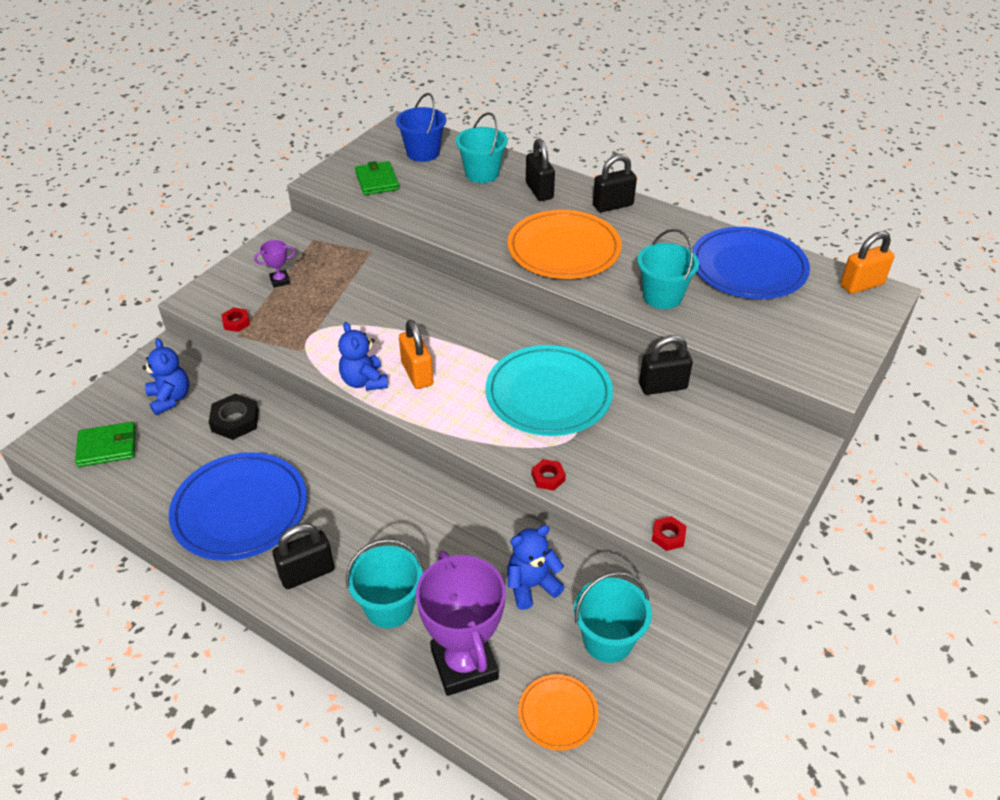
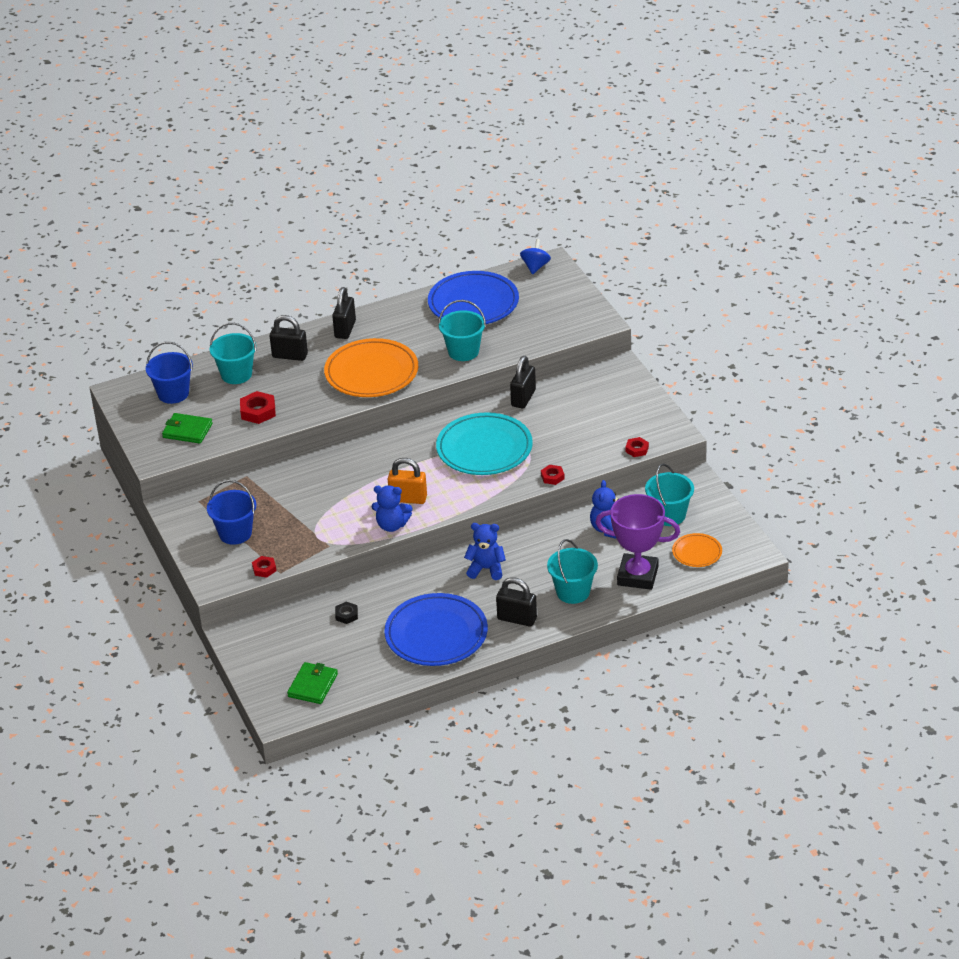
camera: 55 degrees left, 5 degrees down
(170, 398) = (290, 642): blue teddy bear -> blue teddy bear (486, 569)
(235, 421) = (346, 615): black nut -> black nut, size x0.61
(280, 281) = (235, 533): purple trophy -> blue bucket
(307, 573) = (517, 619): black padlock -> black padlock turned 75 degrees counterclockwise
(439, 207) = (258, 411): none -> red nut
(861, 285) = (535, 267): orange padlock -> blue spinning top

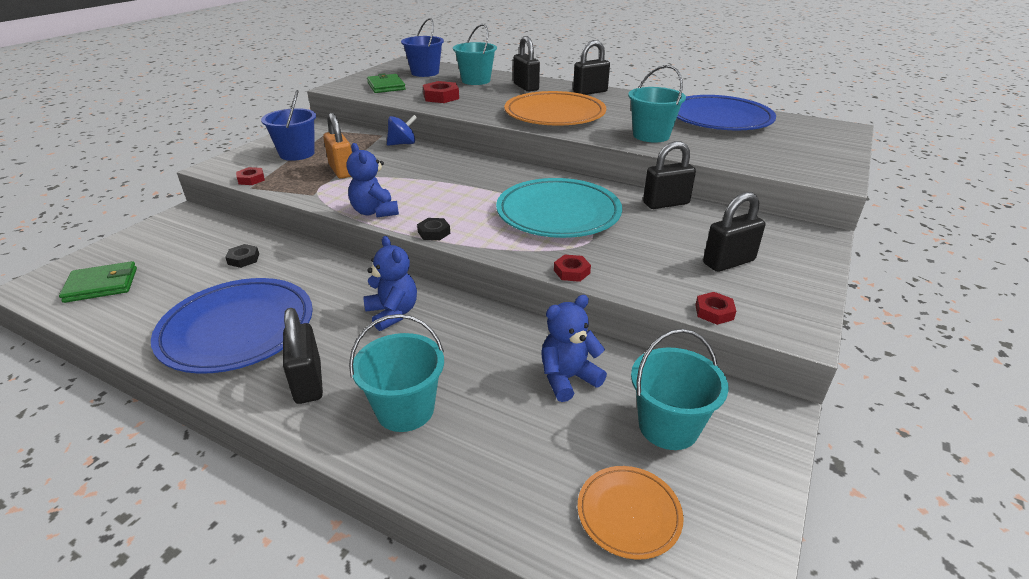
camera: 50 degrees right, 5 degrees down
(408, 499) = (427, 205): orange padlock -> orange padlock (342, 171)
(450, 510) = (434, 232): none -> black nut
(535, 267) = (822, 124): blue spinning top -> blue spinning top (403, 144)
(606, 416) = (728, 262): none -> black padlock
(637, 576) = (501, 464): purple trophy -> none

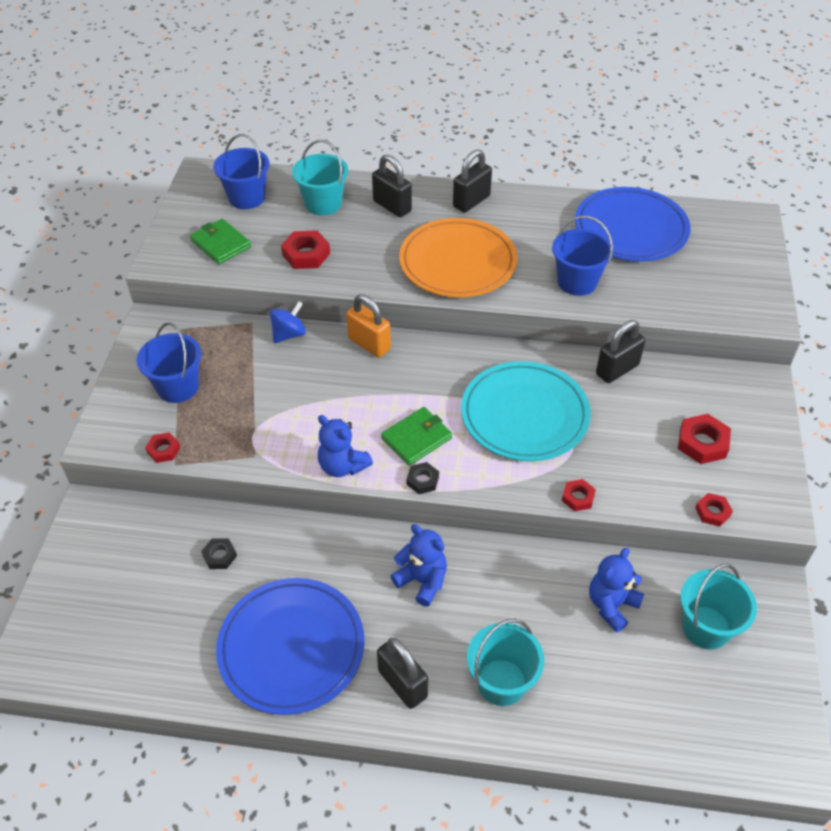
camera: 20 degrees left, 15 degrees up
(101, 285) = (99, 639): green wallet -> green wallet (416, 438)
(342, 171) = (256, 406): orange padlock -> orange padlock (369, 344)
(628, 514) = (709, 714): orange plate -> none
(651, 135) = (577, 282): turquoise bucket -> blue bucket
(728, 262) = (702, 443): black padlock -> red nut

